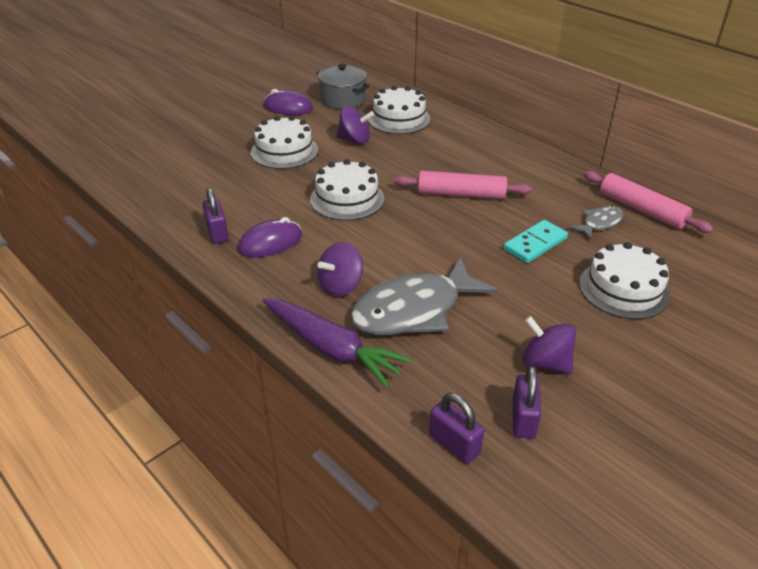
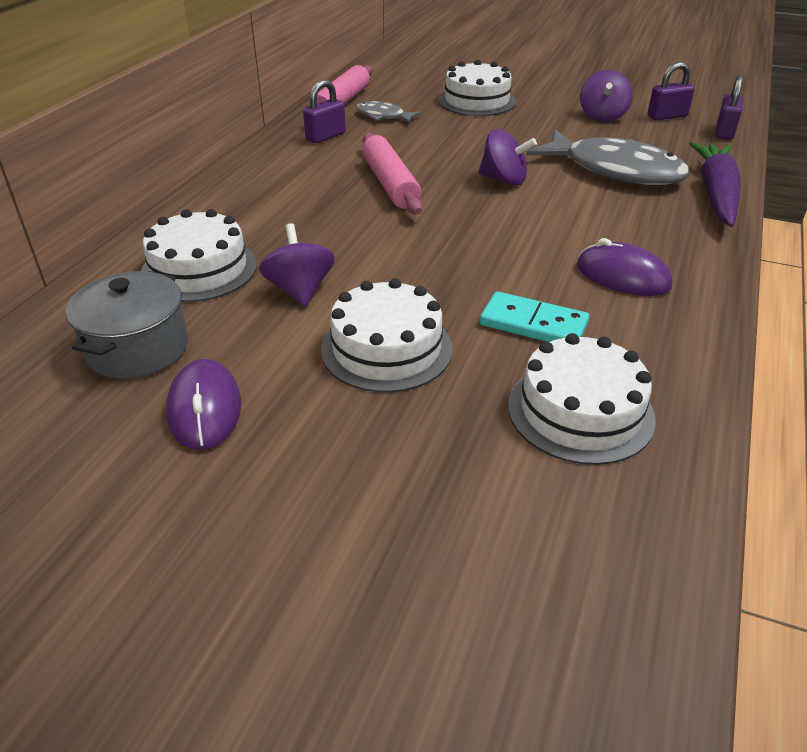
camera: 115 degrees left, 0 degrees up
(217, 233) = (656, 326): purple padlock -> purple padlock (326, 136)
(340, 286) = (633, 211): purple spinning top -> purple spinning top (504, 180)
(347, 199) = (472, 251): white cake -> white cake (580, 411)
(535, 244) = (449, 137): turquoise domino -> turquoise domino (533, 324)

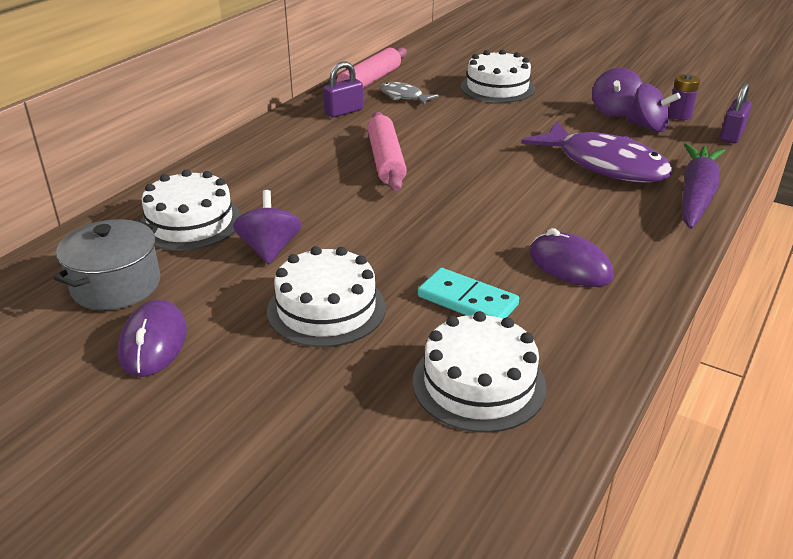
camera: 10 degrees right, 5 degrees down
(504, 180) = (493, 165): purple spinning top -> purple spinning top (648, 127)
(615, 170) = (605, 165): grey fish -> purple fish
(667, 116) = (679, 115): purple padlock -> purple battery

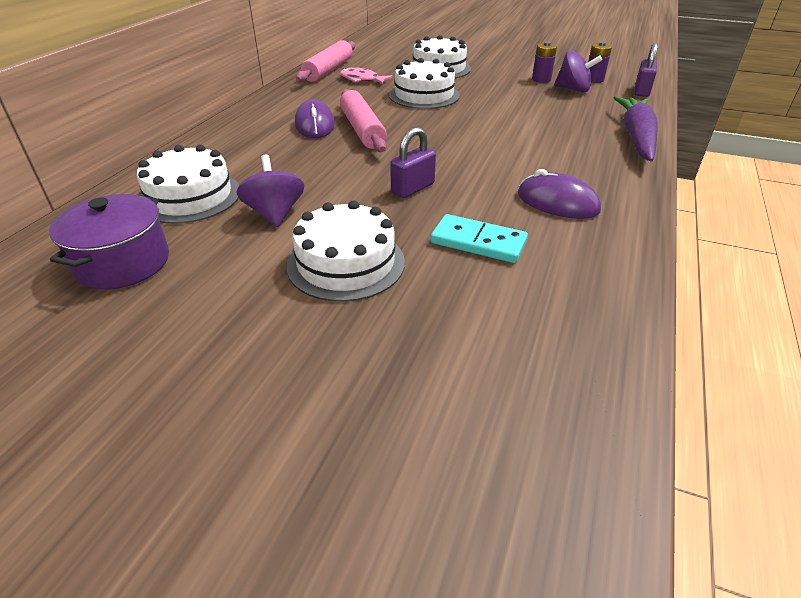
camera: 10 degrees left, 5 degrees up
(116, 285) = (123, 263): grey pot -> purple pot
(153, 343) = (174, 316): purple mouse -> purple mouse (315, 125)
(344, 112) = (312, 94): purple padlock -> purple padlock (413, 188)
(403, 96) = (361, 80): grey fish -> pink fish
(479, 383) = (518, 318): white cake -> white cake (424, 95)
(605, 165) = (551, 119): purple fish -> none
(614, 111) = (541, 79): purple spinning top -> purple battery

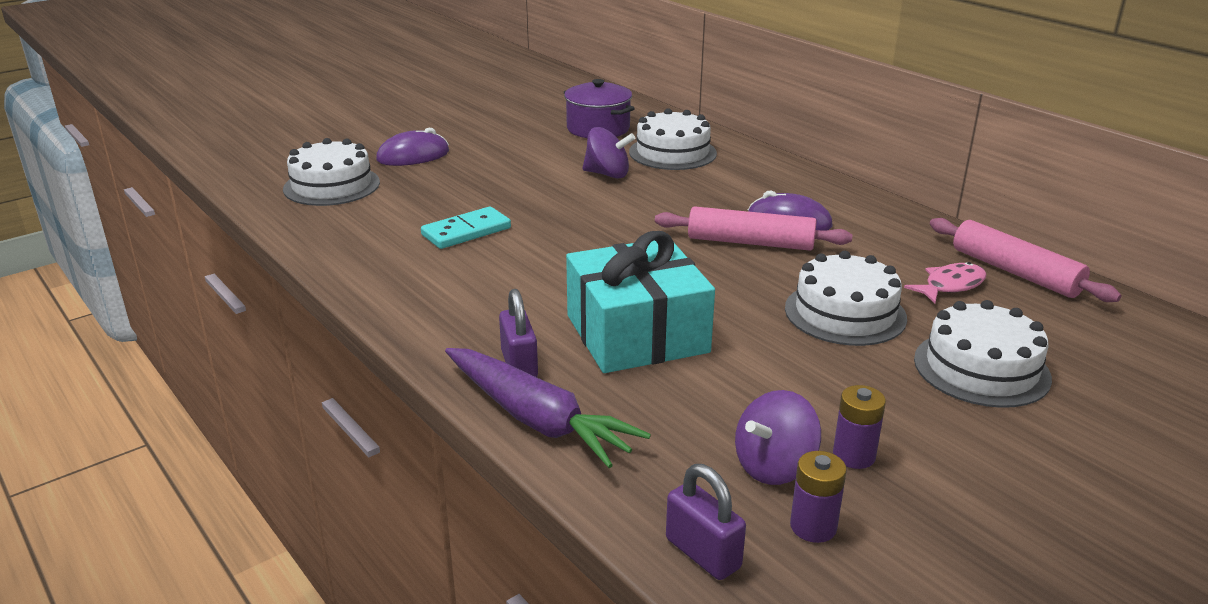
camera: 120 degrees right, 10 degrees down
(346, 263) = (508, 183): white cake -> white cake (331, 185)
(413, 188) = (583, 232): purple padlock -> purple padlock (519, 365)
(523, 135) = (637, 334): none -> turquoise gift
(557, 202) = (471, 287): purple mouse -> purple mouse (413, 156)

